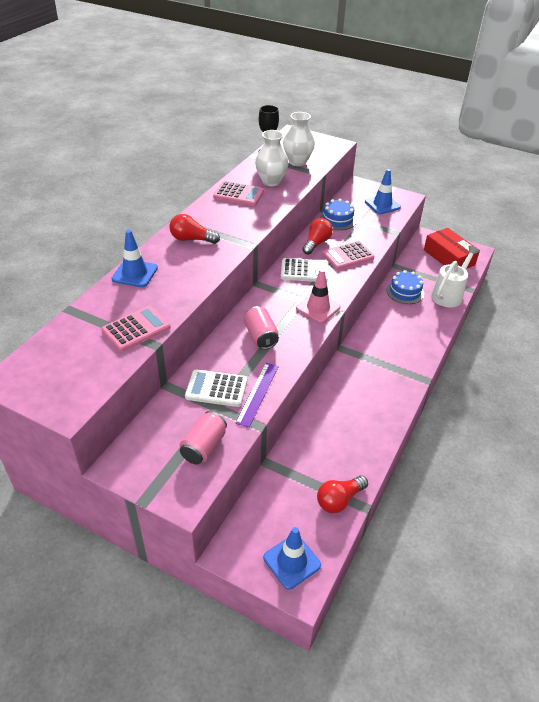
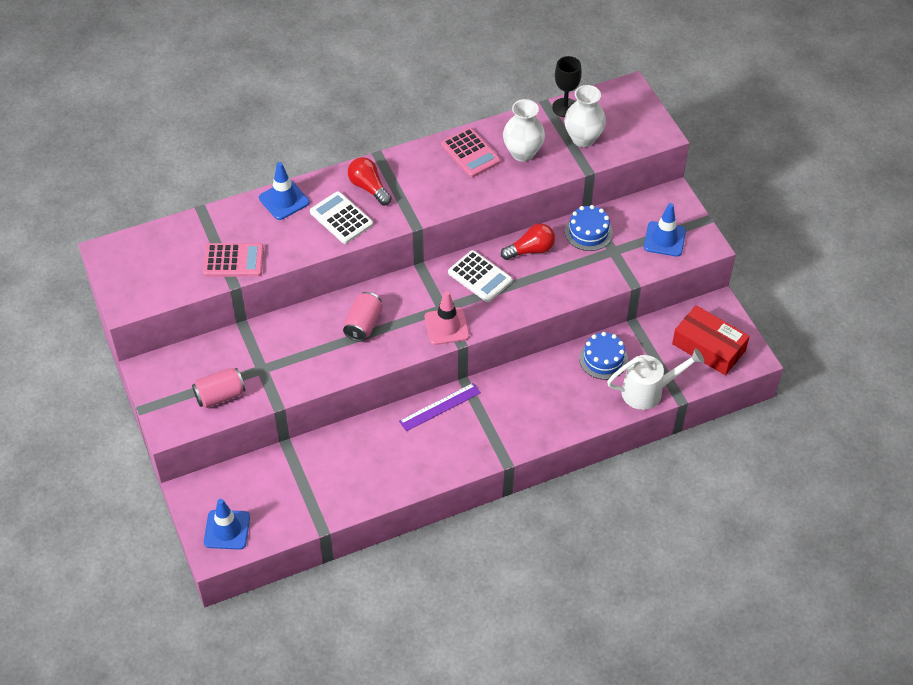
camera: 40 degrees right, 10 degrees up
(216, 389) = (277, 352): white calculator -> white calculator (341, 218)
(257, 393) = (305, 377): purple ruler -> purple ruler (440, 407)
(339, 500) = (309, 512): red light bulb -> none
(348, 256) = (544, 284): pink calculator -> none
(449, 257) = (708, 347): red box -> red box turned 60 degrees counterclockwise

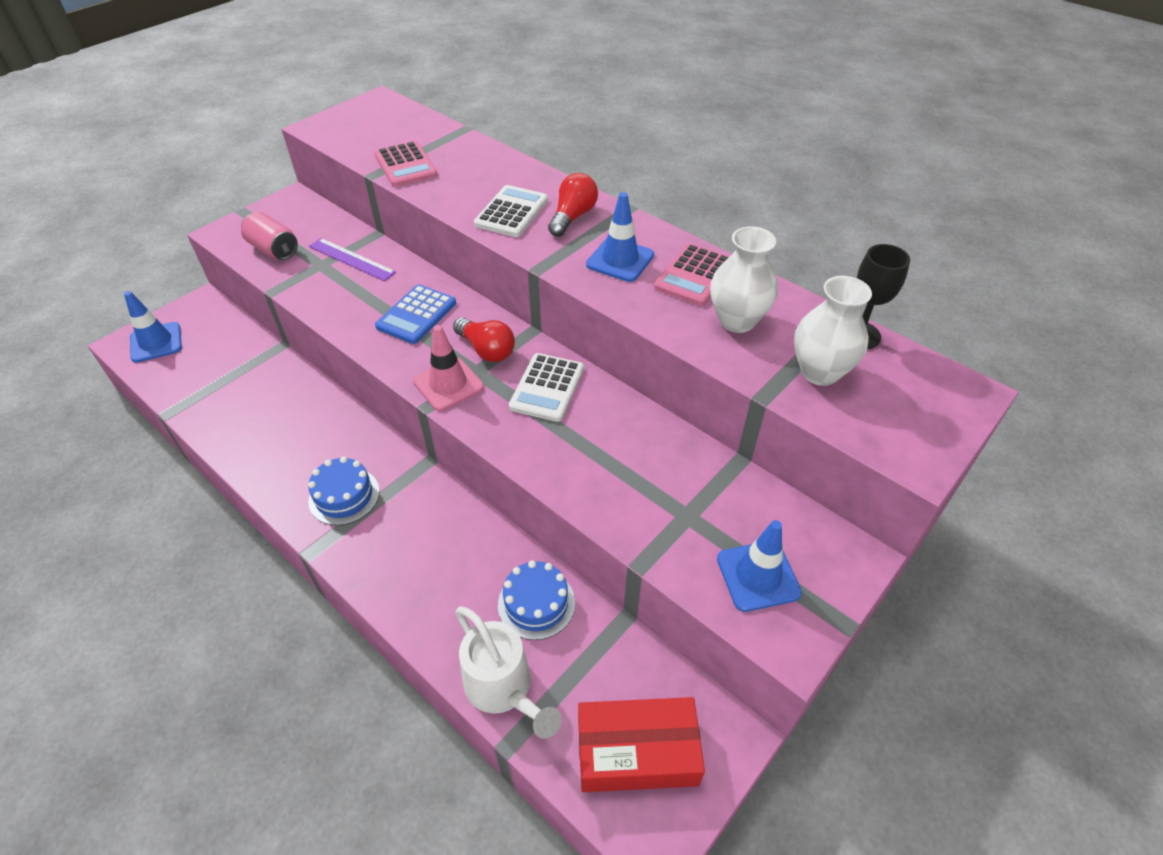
camera: 65 degrees right, 5 degrees down
(284, 200) = (511, 169): blue traffic cone -> blue traffic cone (620, 260)
(363, 324) = (416, 315): pink can -> blue calculator
(440, 407) = (378, 452): purple ruler -> purple ruler (352, 259)
(530, 250) = (625, 422): red light bulb -> red light bulb (486, 350)
(588, 232) = (701, 473): blue cake -> blue cake (344, 496)
(708, 347) = (637, 751): red box -> red box turned 75 degrees clockwise

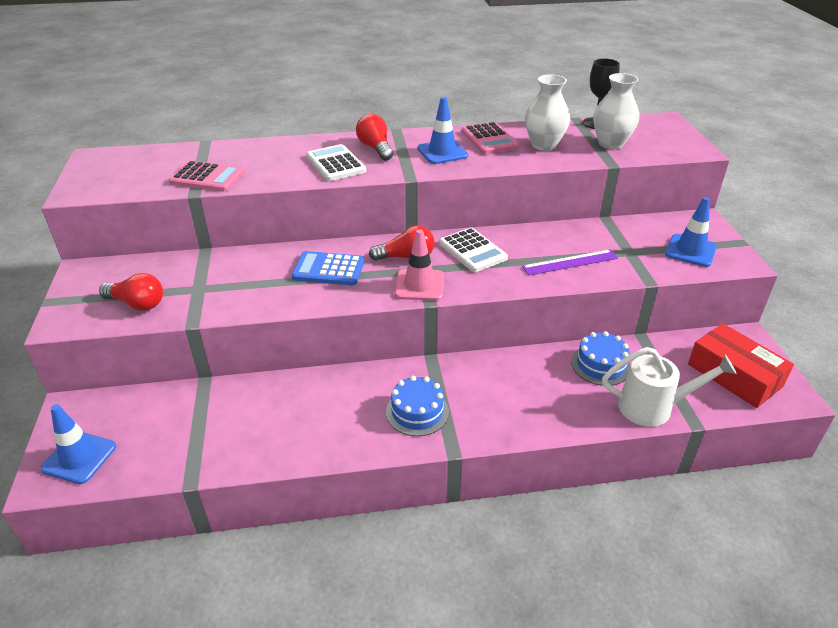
camera: 50 degrees left, 10 degrees down
(274, 249) = (137, 304): pink can -> red light bulb
(352, 259) = (217, 272): purple ruler -> purple ruler (570, 262)
(416, 315) = (328, 269): blue calculator -> blue calculator turned 120 degrees clockwise
(637, 751) = (734, 375): red box -> red box turned 75 degrees counterclockwise

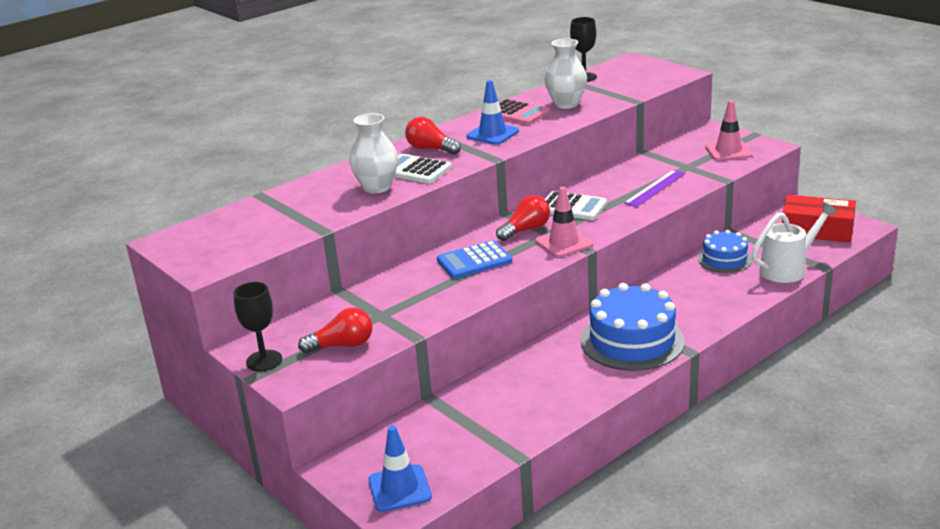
camera: 30 degrees left, 10 degrees down
(76, 290) = (264, 361): none -> black goblet
(207, 177) = (315, 217): pink calculator -> none
(417, 412) = (632, 341): blue cake -> blue cake, size x1.74
(611, 143) = (615, 87): white vase -> white vase (377, 187)
(690, 251) = (728, 151): blue traffic cone -> pink traffic cone

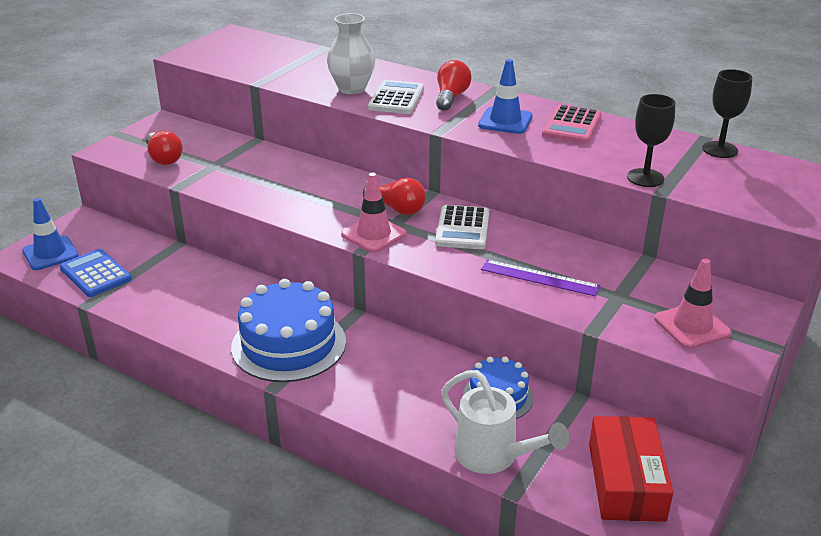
camera: 70 degrees right, 5 degrees up
(264, 361) = (141, 133): black goblet -> black goblet (645, 178)
(474, 261) = (322, 191): blue calculator -> blue calculator (95, 274)
(566, 104) = (619, 149): white vase -> none

